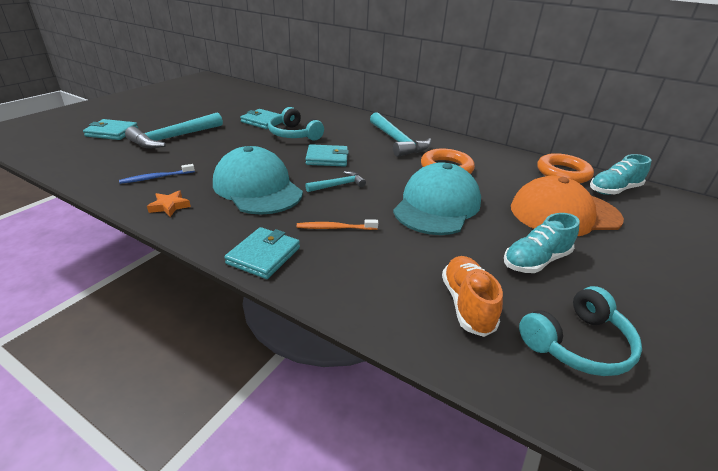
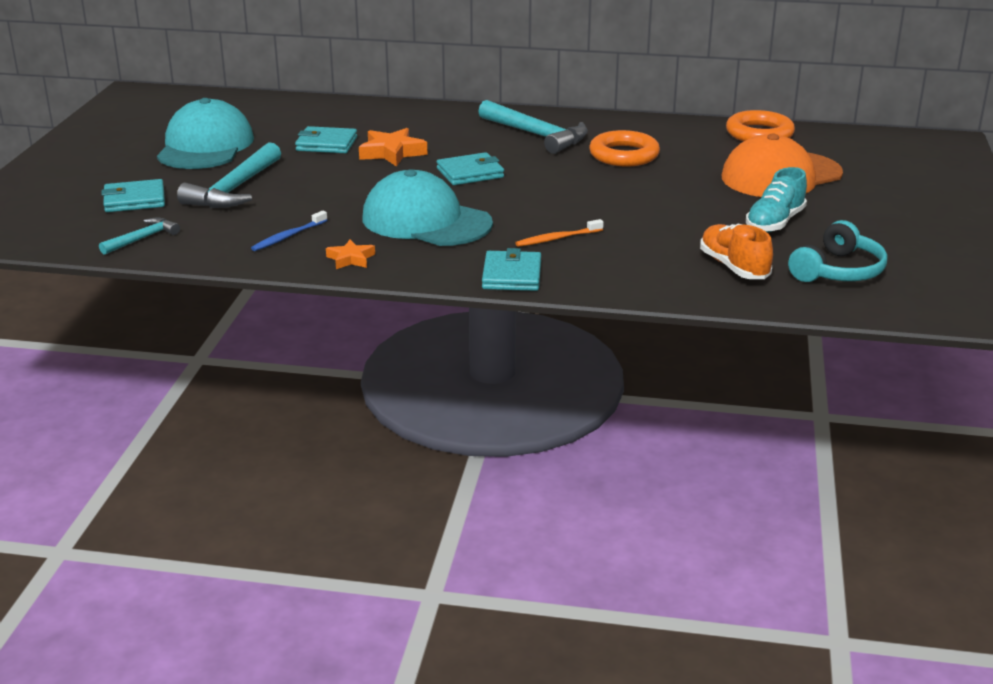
camera: 20 degrees left, 5 degrees down
(294, 134) = (392, 153): turquoise headphones -> orange star
(338, 185) = (516, 199): turquoise hammer -> turquoise hammer (142, 239)
(437, 205) = (645, 196): turquoise cap -> turquoise cap (205, 146)
(614, 190) = (822, 141): turquoise shoe -> none

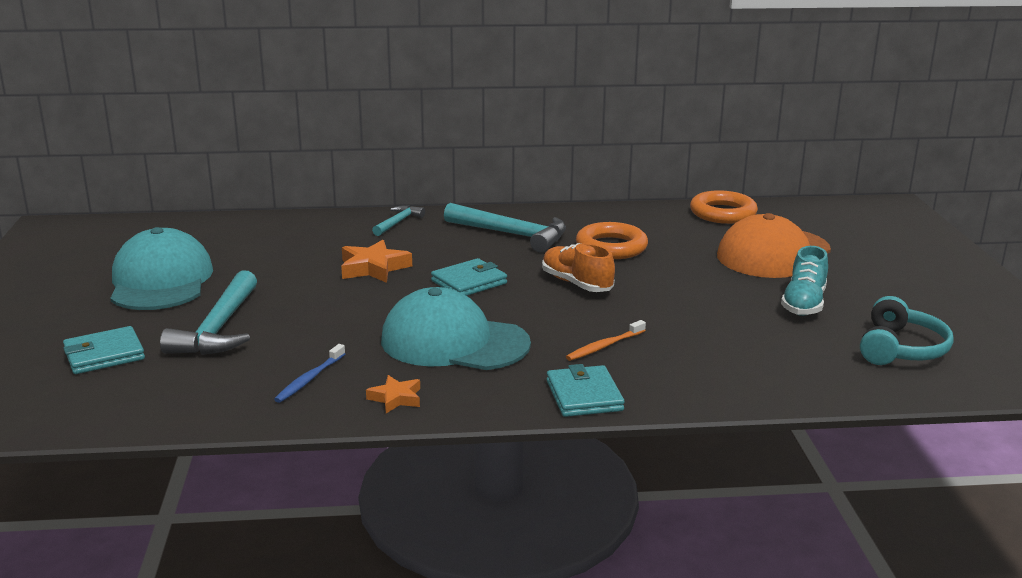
camera: 15 degrees left, 5 degrees down
(142, 239) = (135, 403): turquoise hammer -> turquoise hammer (398, 222)
(326, 144) = (297, 265): turquoise wallet -> none
(734, 267) = (800, 357): orange shoe -> orange shoe (576, 284)

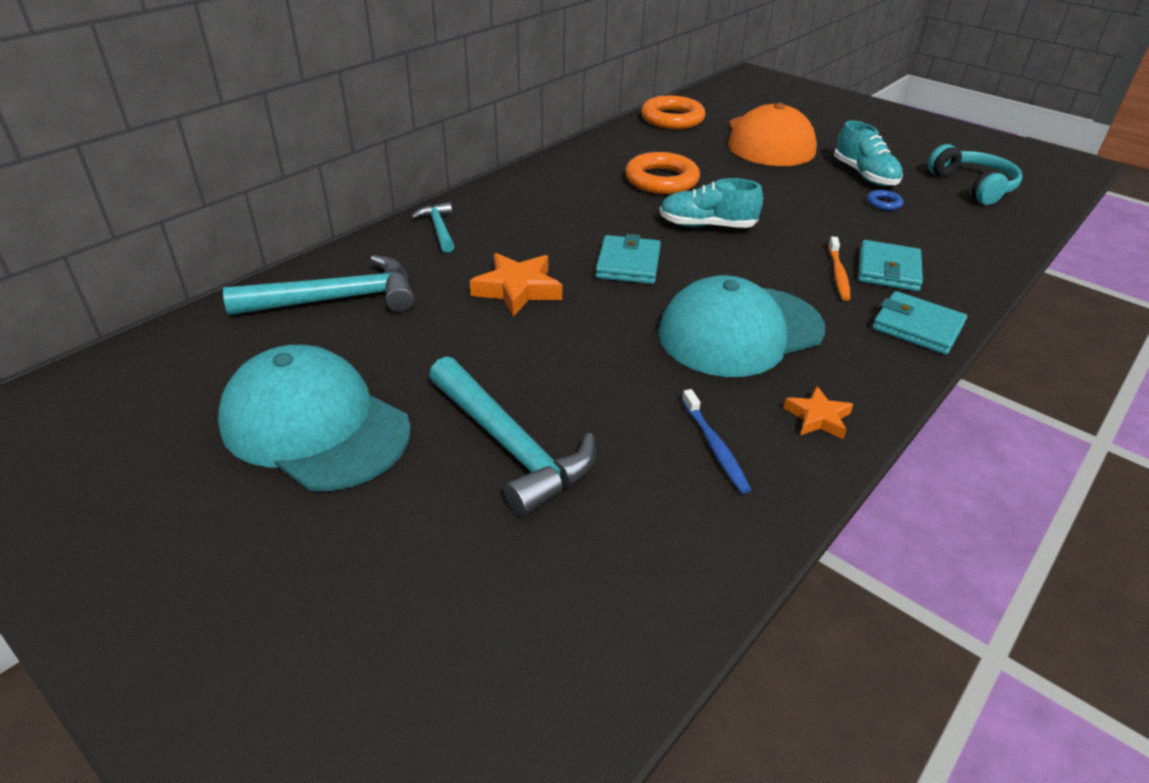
camera: 45 degrees left, 15 degrees up
(104, 355) = (451, 568): turquoise wallet -> turquoise wallet (888, 270)
(512, 234) = (565, 199): turquoise hammer -> turquoise hammer (337, 299)
(576, 284) = (707, 225): orange shoe -> turquoise shoe
(768, 326) = (883, 203): none -> blue ring

